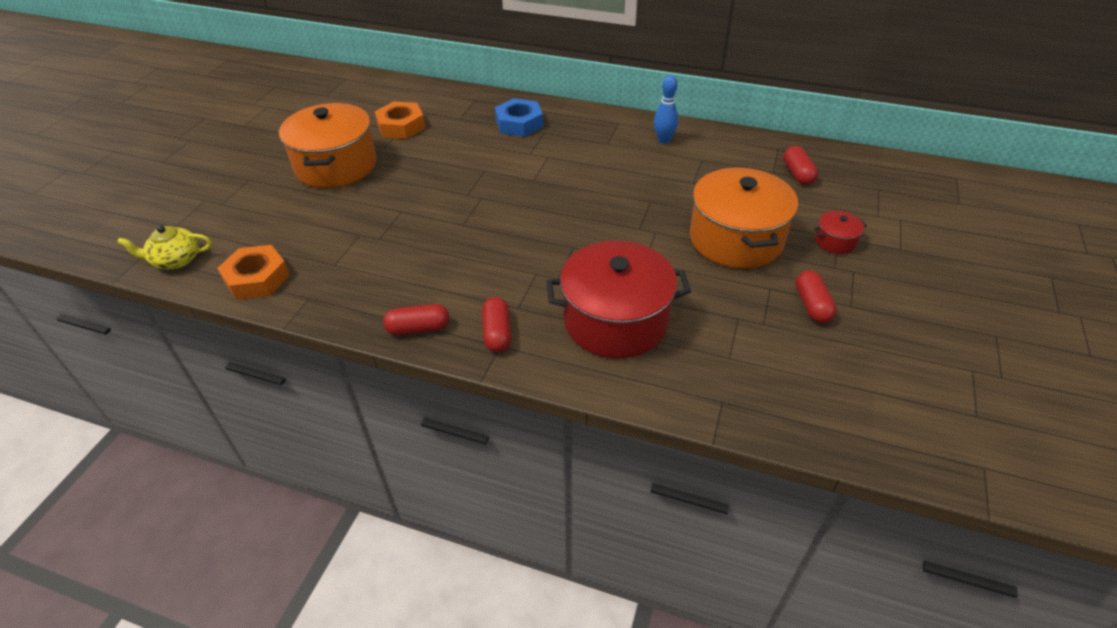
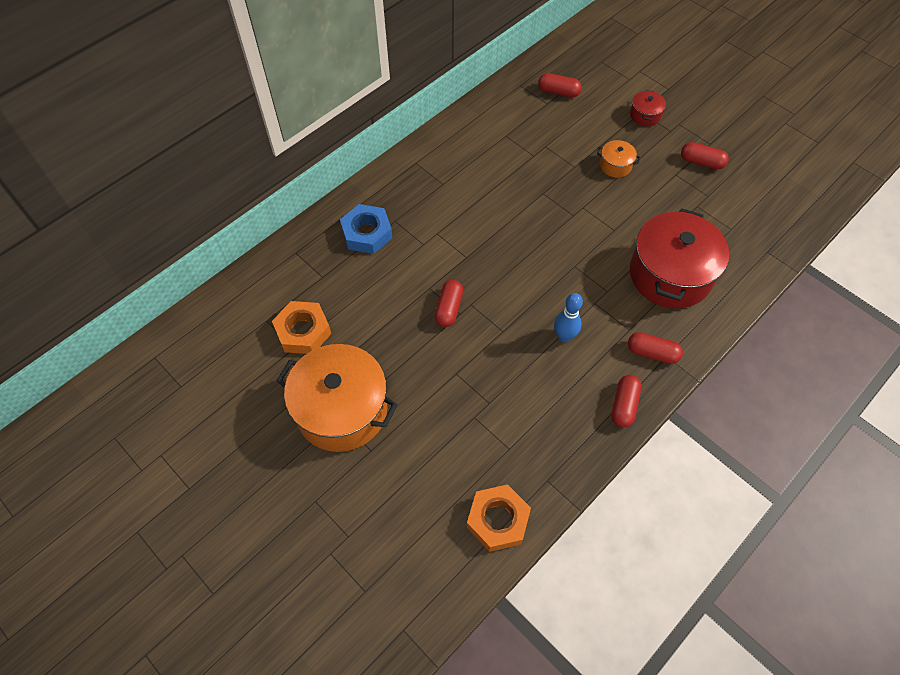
camera: 65 degrees left, 15 degrees up
(176, 260) = (428, 595): yellow teapot -> none
(469, 187) = (449, 308): none -> red capsule
(663, 140) = (463, 146): blue bowling pin -> blue bowling pin (564, 336)
(736, 239) = (615, 165): orange pot -> orange pot, size x0.43

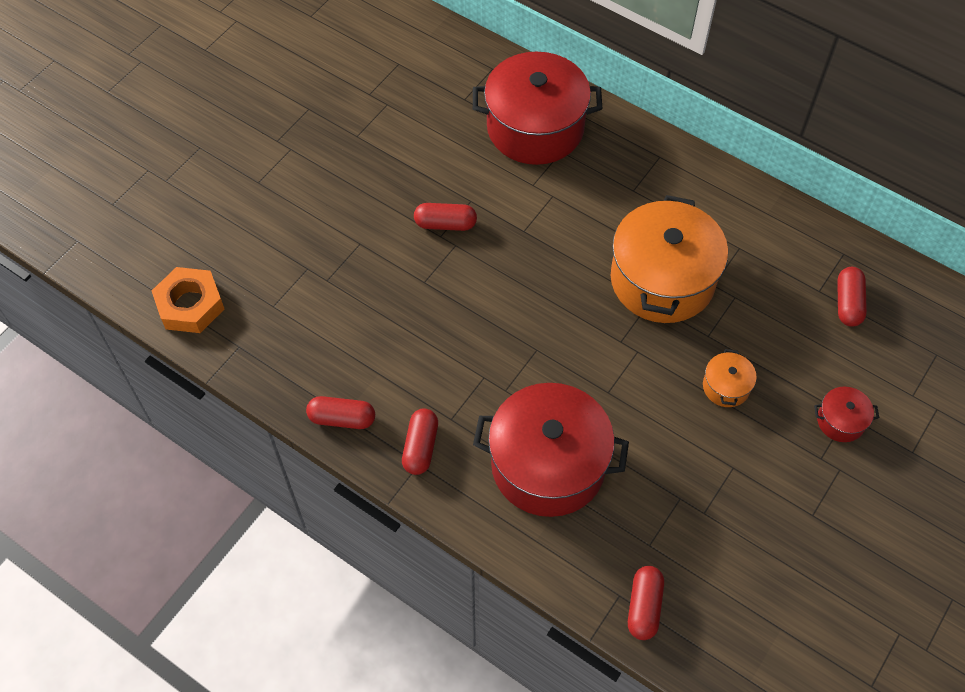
camera: 80 degrees right, 0 degrees up
(303, 331) = (390, 97): orange nut -> none
(342, 410) = (301, 149): orange pot -> orange pot (662, 280)
(367, 233) = (535, 127): blue nut -> red pot
(564, 336) = (428, 347): blue bowling pin -> none
(701, 162) = (769, 503): red capsule -> red capsule (644, 607)

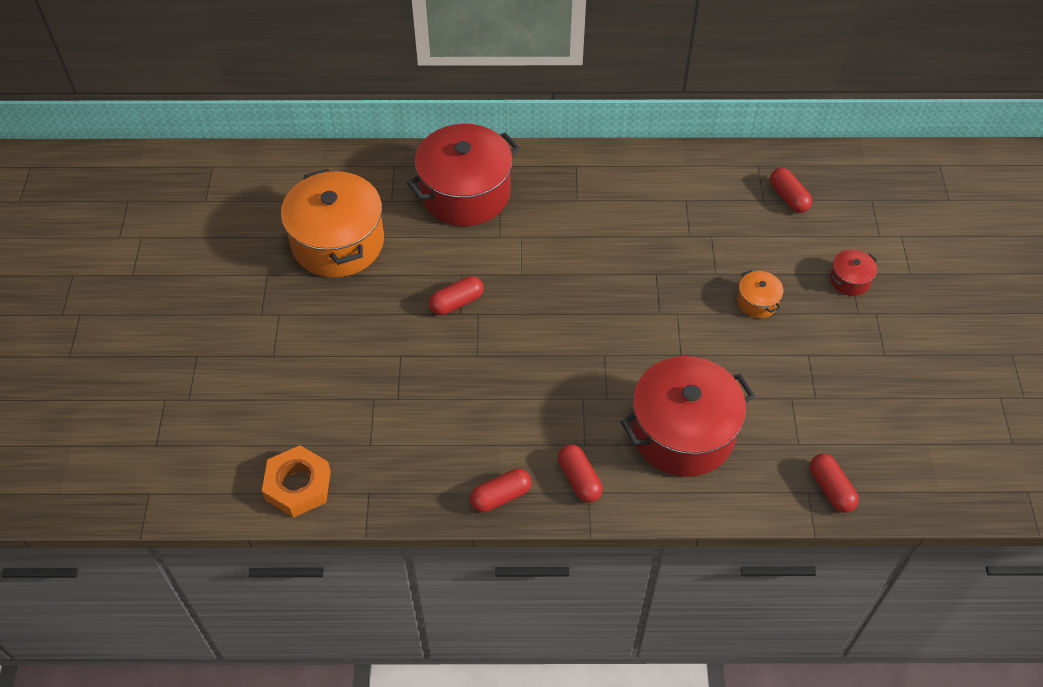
camera: 35 degrees left, 5 degrees down
(662, 280) = (651, 252): orange pot -> orange pot (338, 242)

